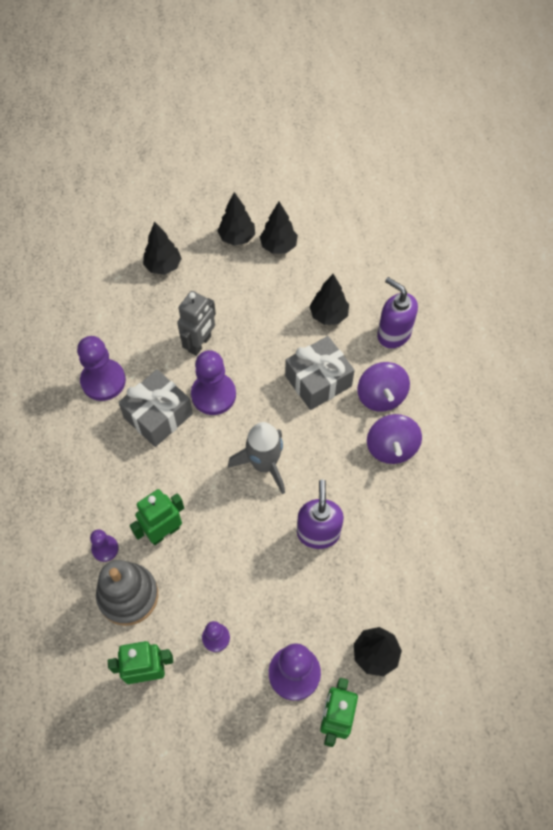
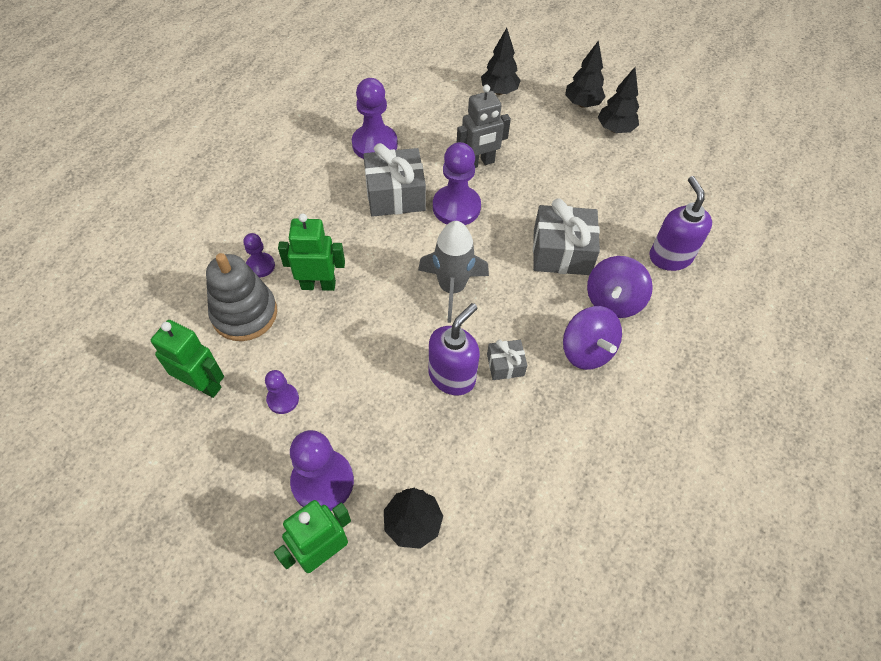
camera: 35 degrees right, 5 degrees down
(328, 315) = (617, 206): black tree -> none
(347, 498) = (505, 365): none -> grey gift
(391, 447) = (586, 350): purple spinning top -> purple spinning top turned 60 degrees counterclockwise

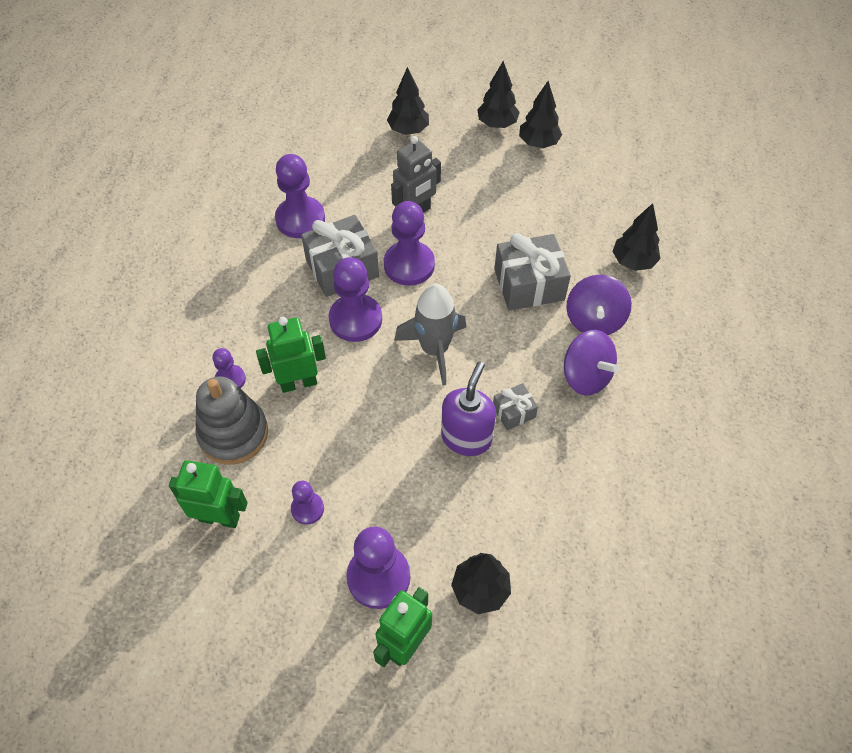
camera: 15 degrees left, 0 degrees up
(390, 243) = (355, 319): none -> purple pawn
(670, 257) = (633, 262): purple soap dispenser -> black tree

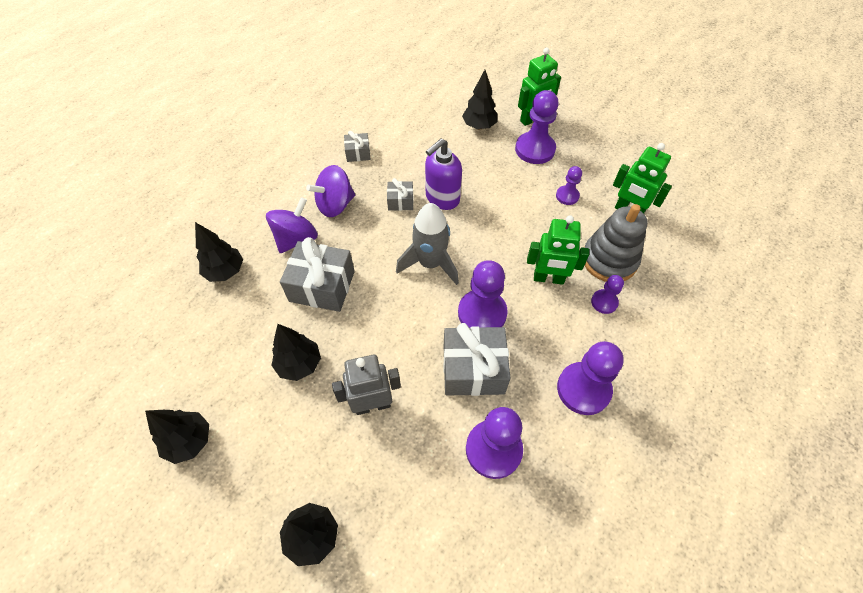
camera: 155 degrees left, 0 degrees up
(409, 265) = (410, 347): purple pawn -> purple pawn (583, 389)
(497, 124) = (208, 494): black tree -> black tree (299, 364)
(585, 376) = (335, 205): purple spinning top -> purple spinning top turned 105 degrees counterclockwise
(616, 462) = (358, 153): none -> grey gift

